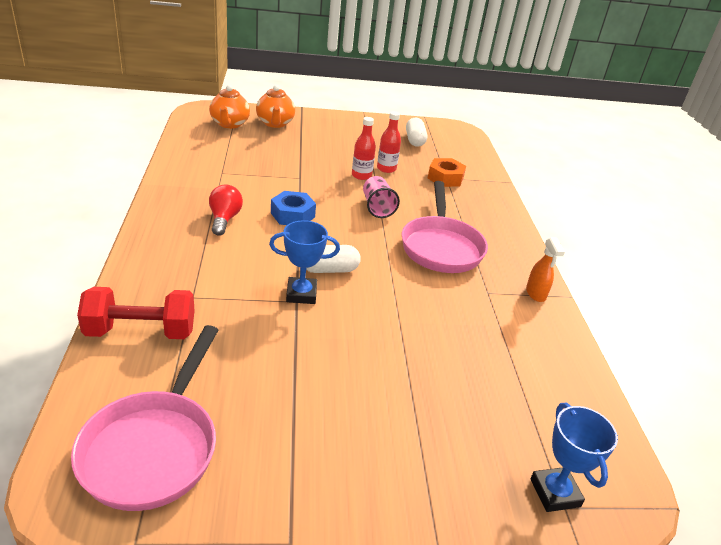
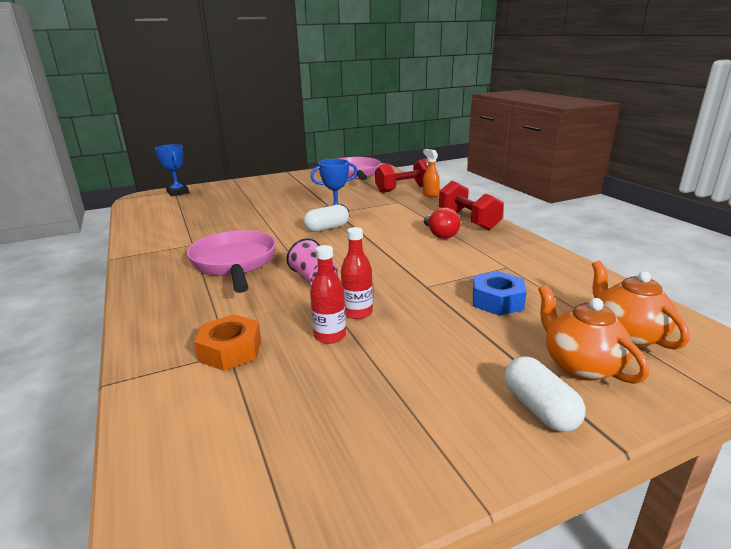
camera: 165 degrees right, 10 degrees down
(167, 229) = (468, 220): none -> red dumbbell
(292, 215) = (391, 251): blue nut -> blue nut (497, 301)
(415, 140) = (305, 432): white capsule -> white capsule (539, 409)
(536, 294) = (146, 252): orange spray bottle -> orange spray bottle (430, 195)

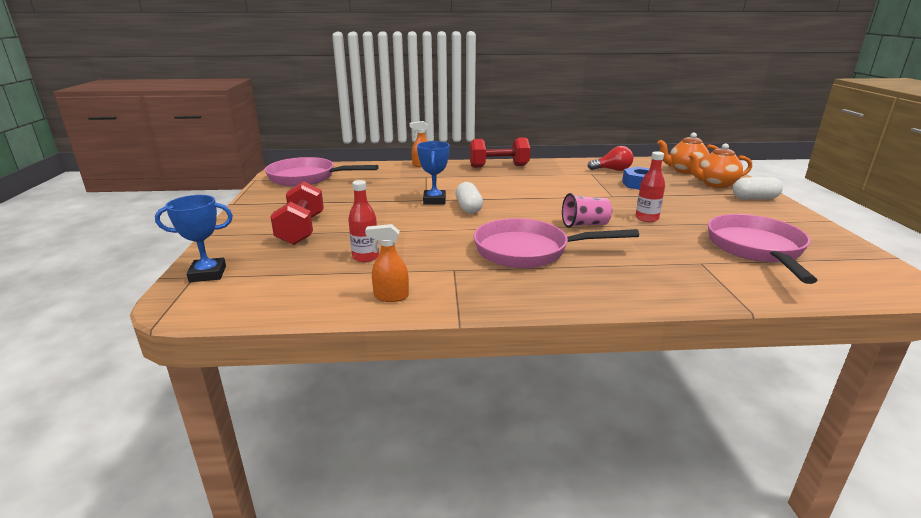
camera: 70 degrees left, 0 degrees up
(147, 235) = (391, 297): none -> orange spray bottle
(230, 350) = (698, 262): orange nut -> none
(285, 397) = (756, 249): none -> pink pan
(330, 336) = (679, 230): red bottle -> red bottle (365, 257)
(404, 189) = (392, 169): red dumbbell -> red dumbbell (301, 230)
(440, 234) = (521, 178): red light bulb -> red light bulb (612, 170)

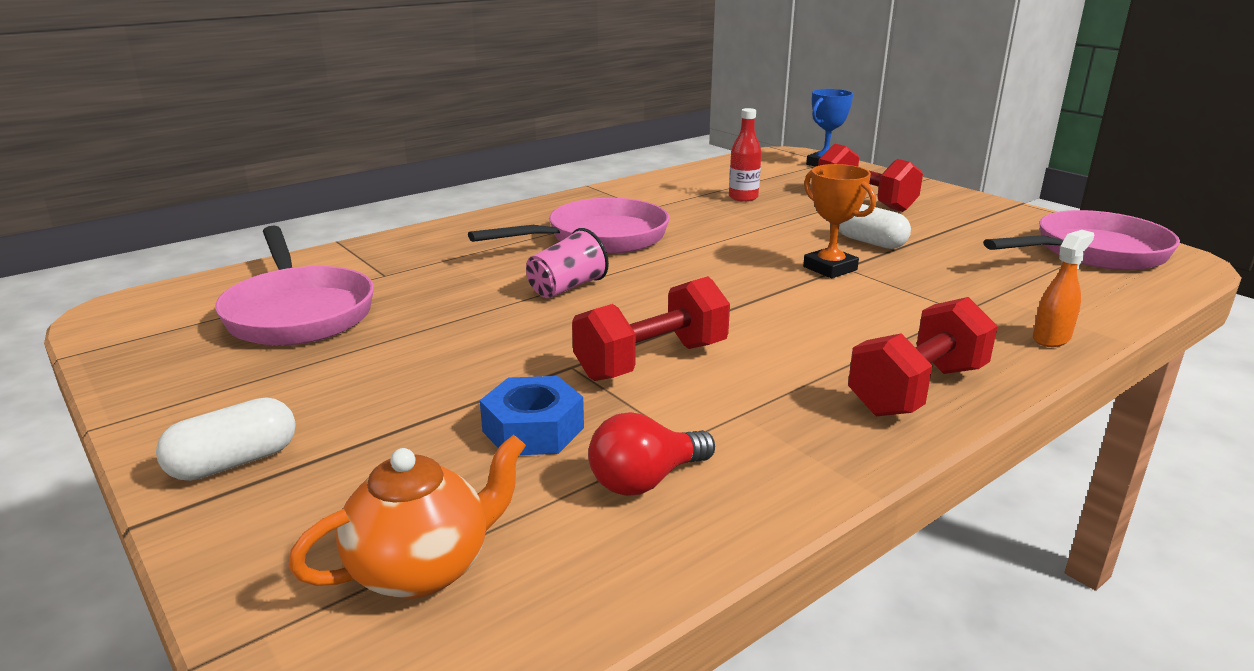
camera: 145 degrees right, 0 degrees up
(391, 297) = (661, 183): orange spray bottle -> none
(434, 200) = (830, 268): blue trophy -> orange trophy
(468, 208) = (761, 270): white capsule -> white capsule (870, 242)
(577, 190) = (652, 361): none -> red dumbbell
(646, 218) = (478, 326): red bottle -> none
(715, 184) = (327, 504): orange teapot -> none

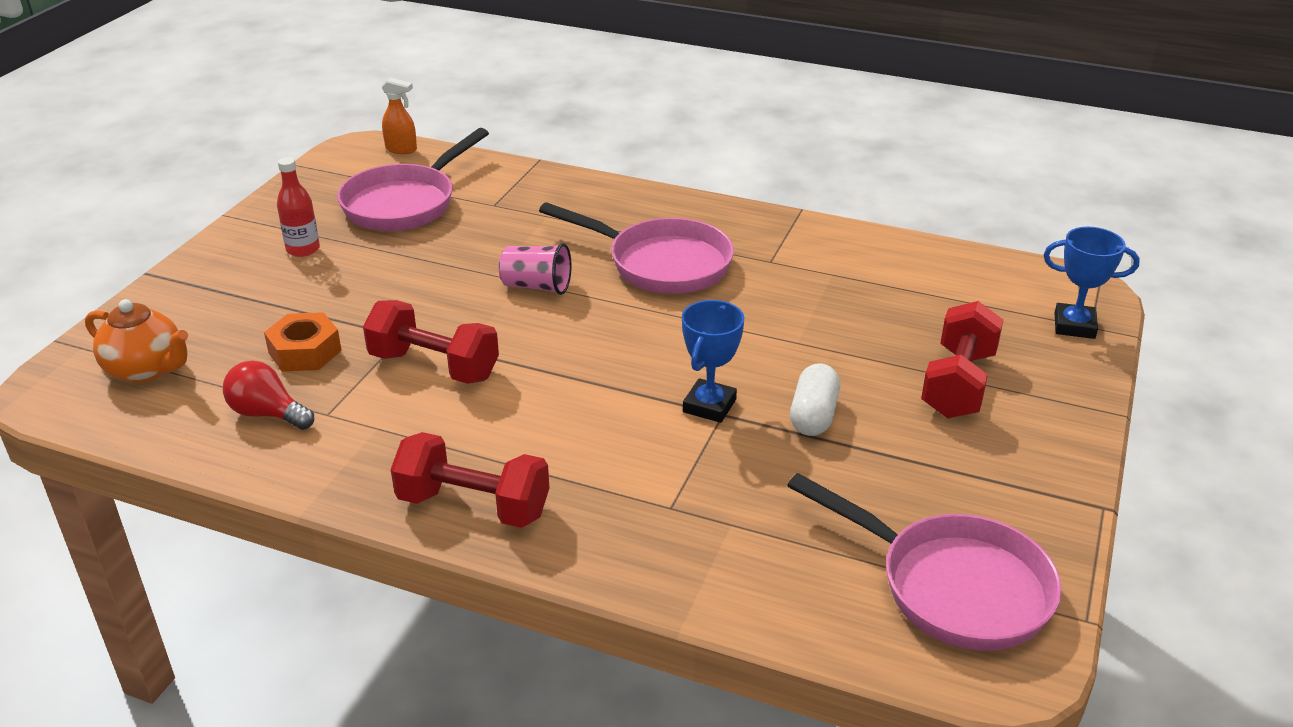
camera: 60 degrees right, 10 degrees up
(234, 462) = (213, 271): white capsule -> none
(533, 429) = (305, 352): blue nut -> orange nut
(743, 197) = (870, 304): red bottle -> red bottle (303, 249)
(830, 268) = (709, 406): orange trophy -> blue trophy
(1051, 338) = (646, 573): orange spray bottle -> orange spray bottle (401, 149)

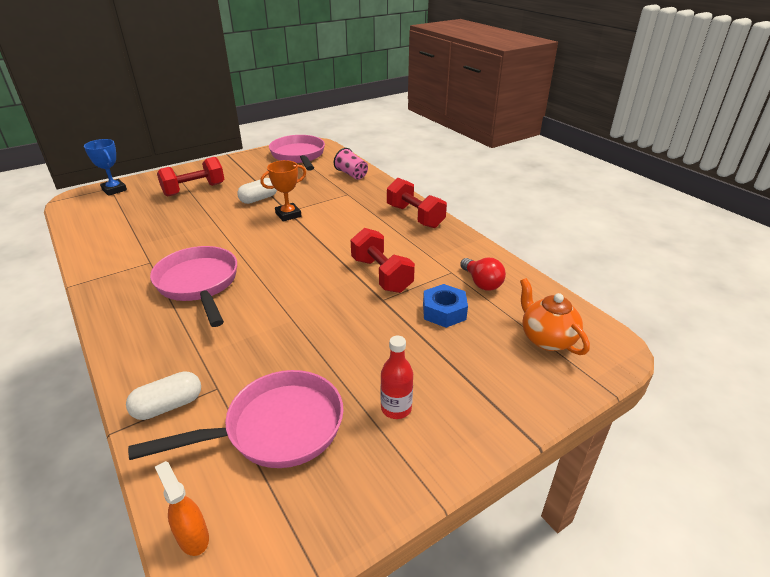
camera: 145 degrees left, 0 degrees up
(305, 352) = (444, 312): orange nut -> blue nut
(519, 183) = (168, 406): none -> white capsule
(536, 286) = (280, 299): pink cup -> pink cup (351, 174)
(709, 406) = (288, 215): blue trophy -> orange trophy

